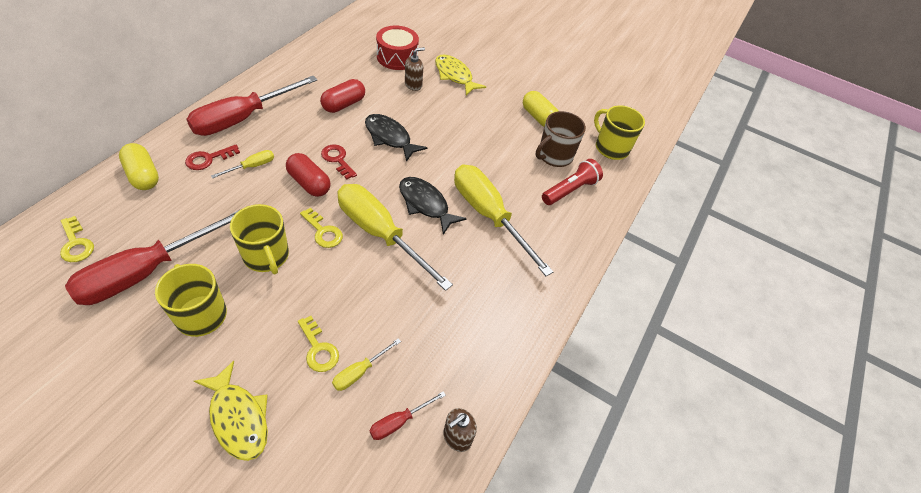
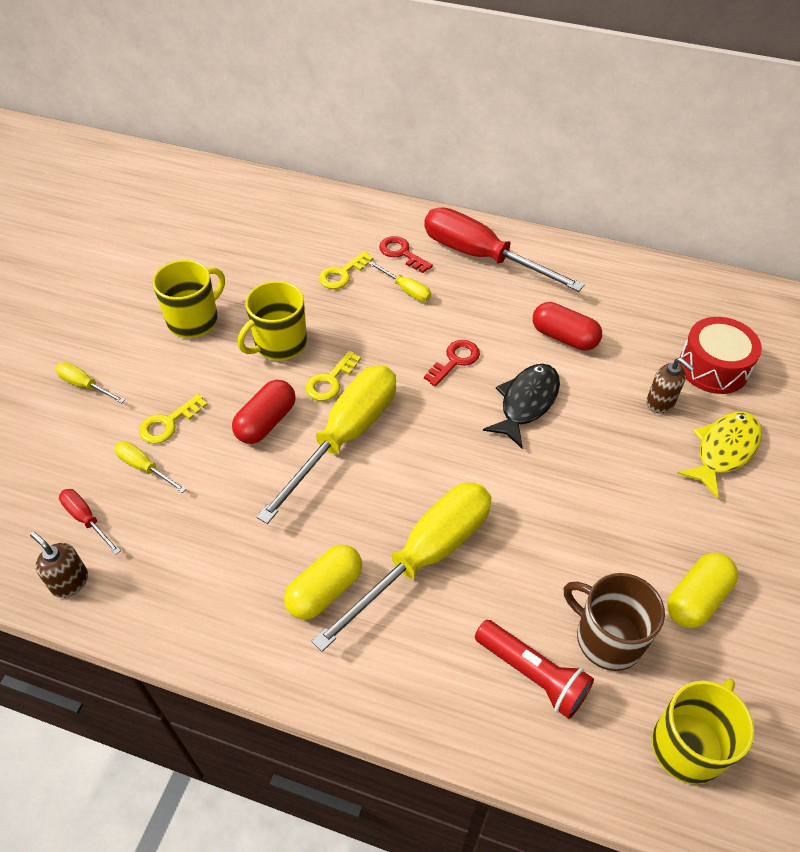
camera: 85 degrees right, 0 degrees up
(76, 244) = (255, 212): yellow key -> yellow key (342, 274)
(143, 175) = (356, 218): yellow capsule -> yellow capsule (325, 590)
(147, 272) = (235, 266): red screwdriver -> none
(238, 417) = (85, 385): yellow fish -> yellow screwdriver
(309, 183) = (402, 346): red capsule -> red capsule (266, 422)
(425, 204) = (415, 473): black fish -> none

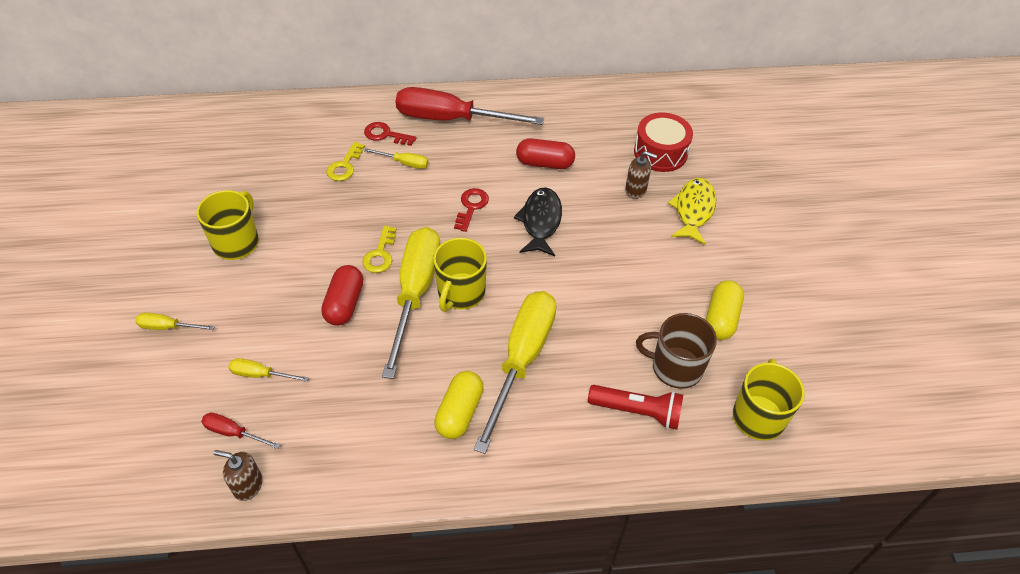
camera: 25 degrees left, 0 degrees up
(168, 423) = (261, 333): yellow key -> none
(279, 344) = (322, 238): yellow mug -> yellow mug (460, 293)

